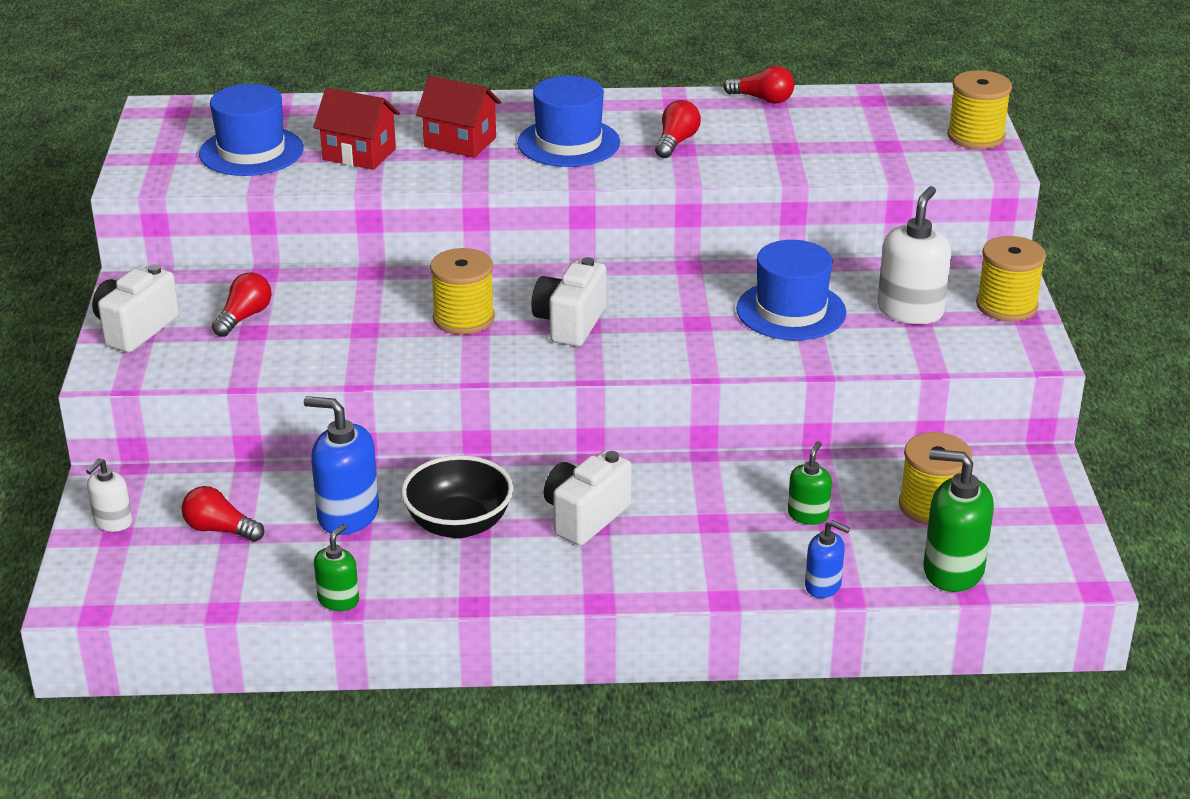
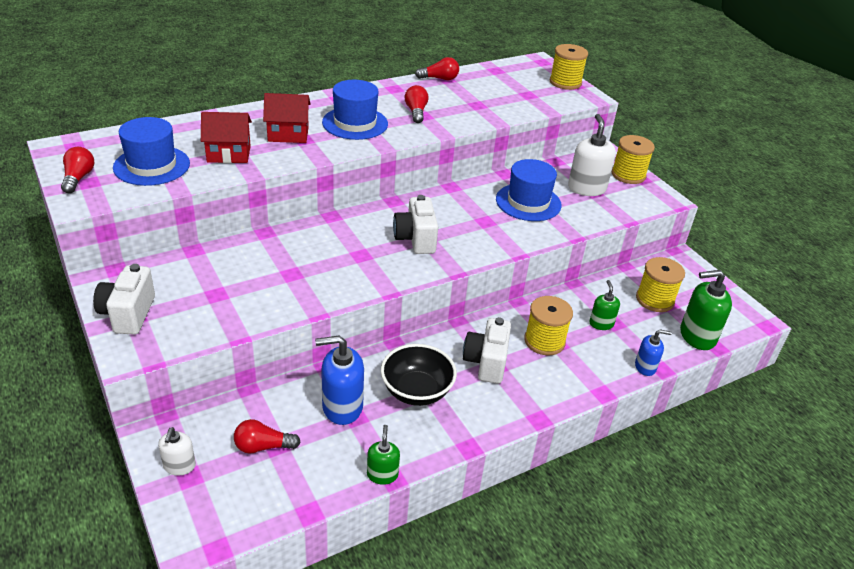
camera: 30 degrees left, 5 degrees up
(244, 317) = (202, 285): red light bulb -> red light bulb (78, 178)
(463, 318) = (349, 251): yellow spool -> yellow spool (544, 341)

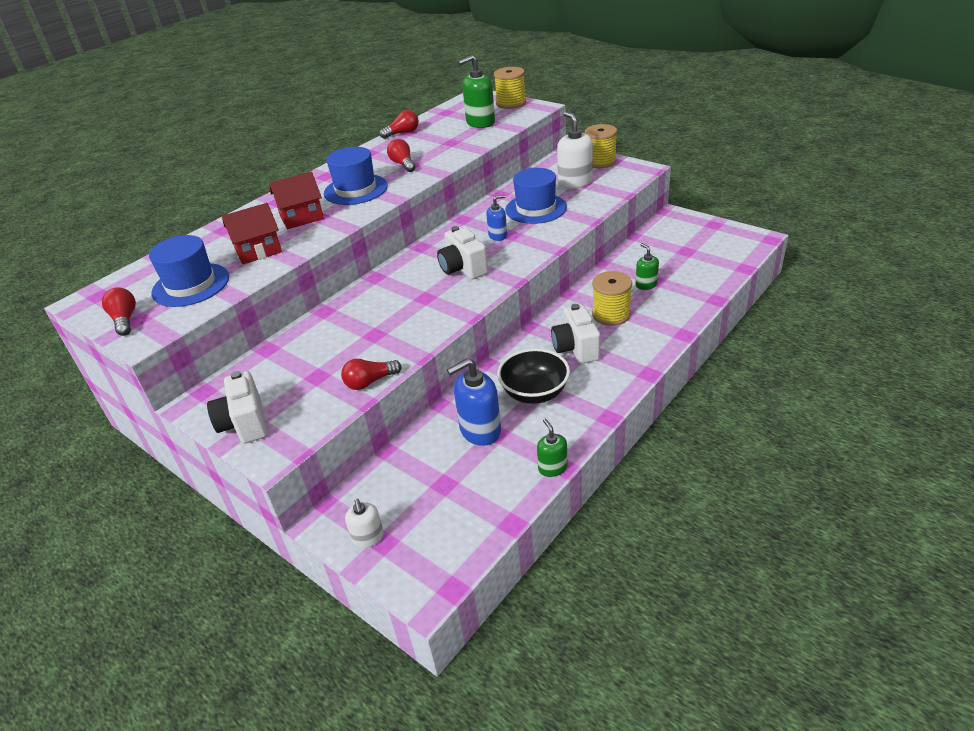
camera: 15 degrees left, 0 degrees up
(263, 446) = (433, 490): red light bulb -> red light bulb (370, 382)
(645, 367) = (702, 303): blue soap dispenser -> blue soap dispenser (498, 236)
(655, 300) = (674, 252): yellow spool -> none
(697, 336) = (725, 266): green soap dispenser -> green soap dispenser (480, 123)

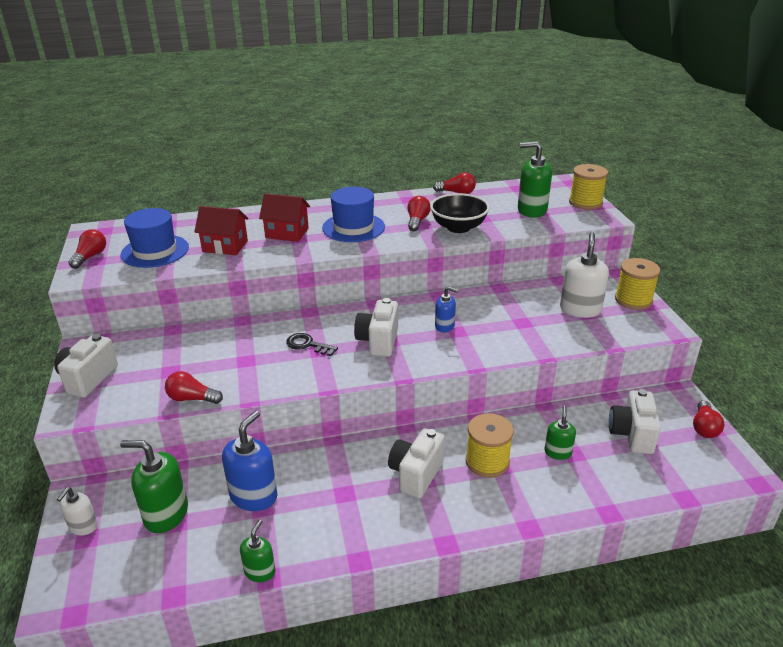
camera: 35 degrees right, 5 degrees down
(410, 298) = (307, 345): none -> black key
(427, 485) = (166, 514): none -> green soap dispenser
(480, 430) = (254, 496): blue soap dispenser -> blue soap dispenser turned 105 degrees clockwise
(534, 393) = (332, 492): black bowl -> black bowl (458, 227)
(536, 208) = (510, 317): blue hat -> none
(674, 251) = (631, 434): none -> white camera
(708, 226) = (704, 427): none -> red light bulb

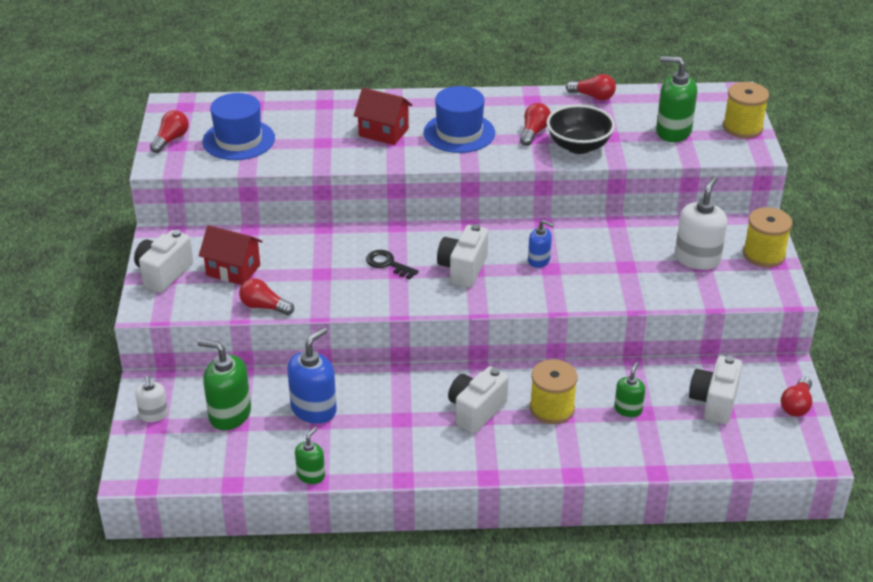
camera: 10 degrees right, 5 degrees up
(83, 526) = (154, 415): white soap dispenser -> white soap dispenser turned 45 degrees counterclockwise
(225, 246) = (314, 142): red house -> red house (233, 270)

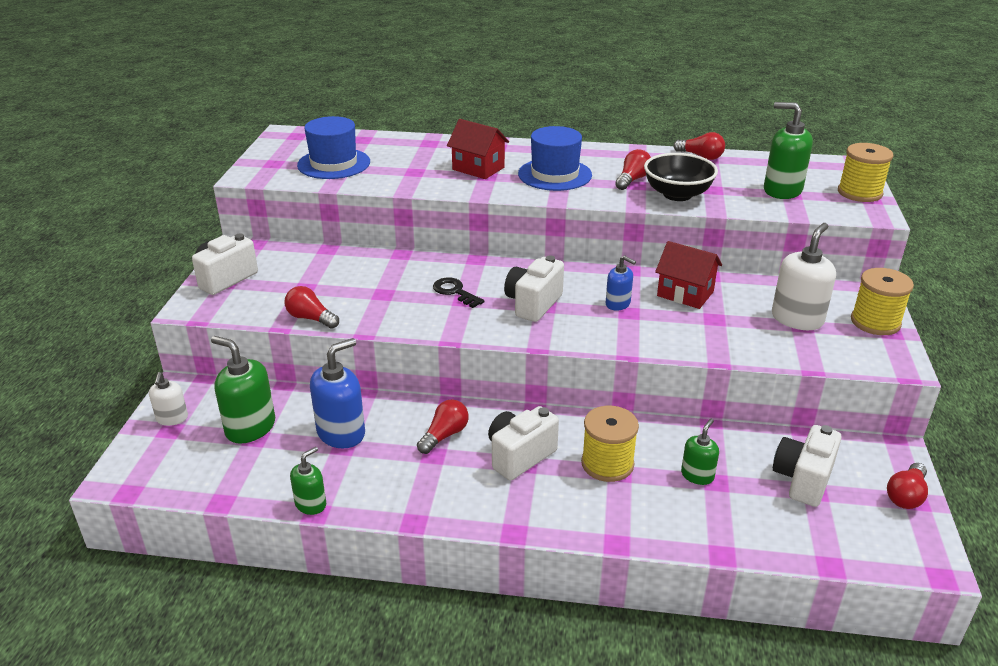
camera: 10 degrees right, 5 degrees down
(171, 140) = (269, 159): red light bulb -> red light bulb (444, 435)
(233, 270) = (295, 282): red house -> red house (685, 294)

